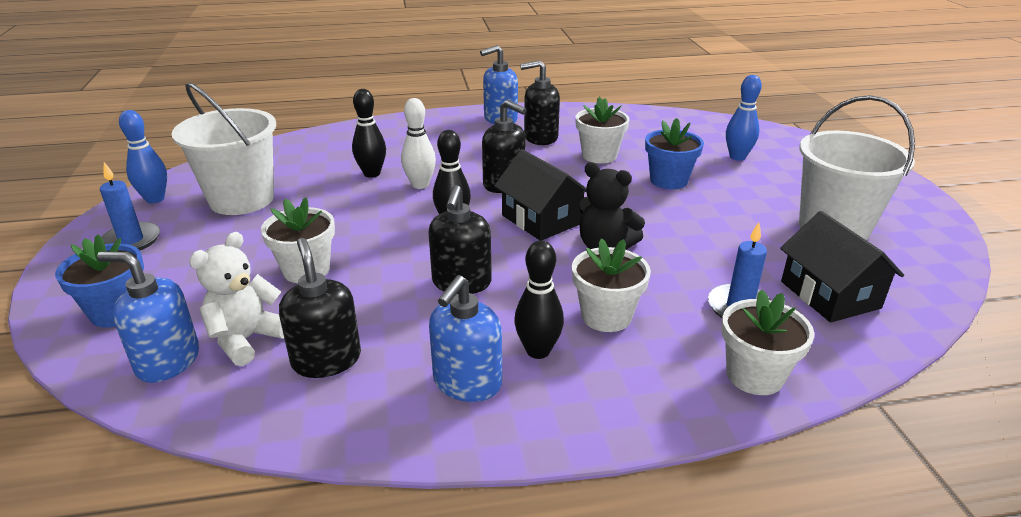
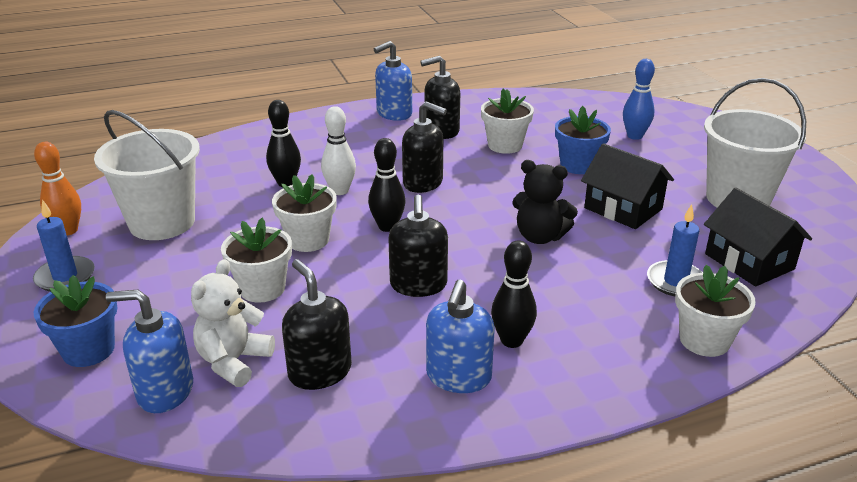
camera: 10 degrees left, 0 degrees up
(155, 199) = (68, 230): blue bowling pin -> orange bowling pin
(541, 219) = (471, 215): black house -> black house (623, 208)
(606, 316) = (562, 302): white flower pot -> white flower pot (308, 240)

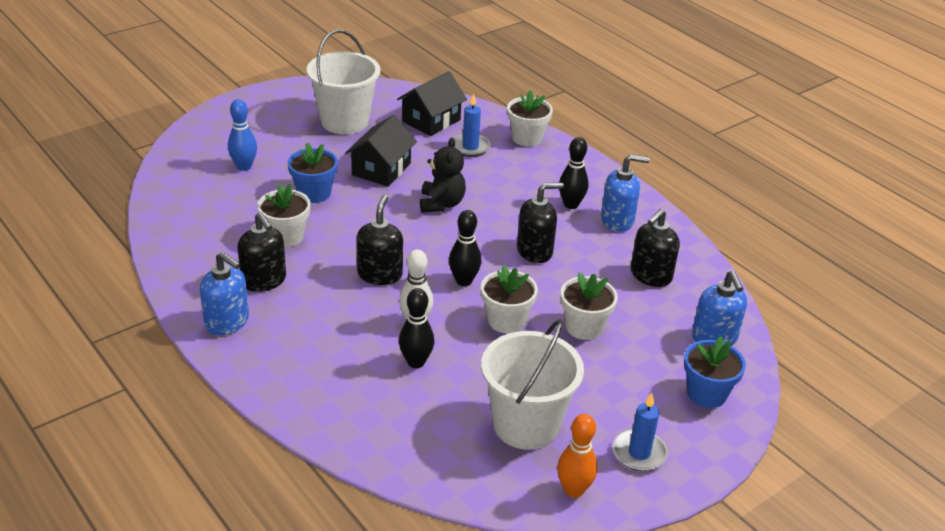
camera: 110 degrees left, 5 degrees up
(233, 361) = (667, 316): white teddy bear -> none

